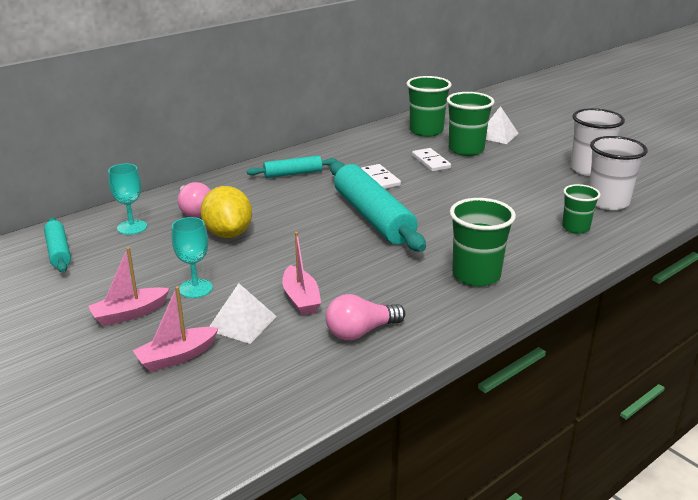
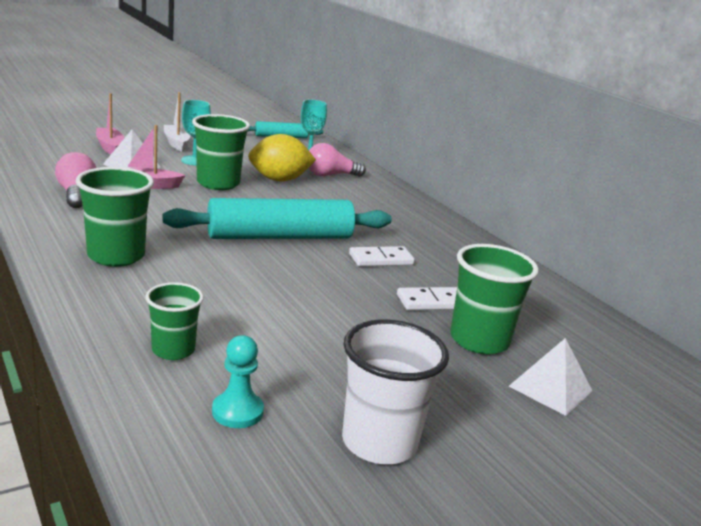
camera: 95 degrees right, 5 degrees down
(129, 314) = (176, 143): pink boat -> white boat
(293, 174) = (406, 221): turquoise rolling pin -> none
(426, 131) = (557, 326): green cup -> green cup (218, 183)
(608, 202) = (237, 411): white cup -> turquoise pawn

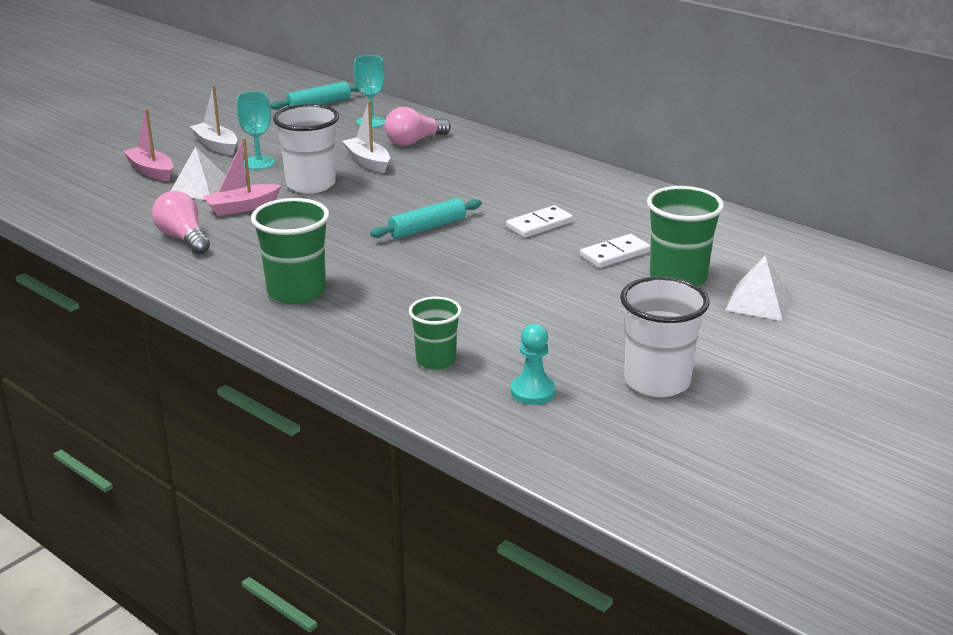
camera: 15 degrees left, 5 degrees up
(218, 183) = (311, 184): green cup -> white cup
(279, 180) = (368, 162): yellow lemon -> white boat
(280, 236) = (427, 227): turquoise rolling pin -> turquoise rolling pin, size x0.52

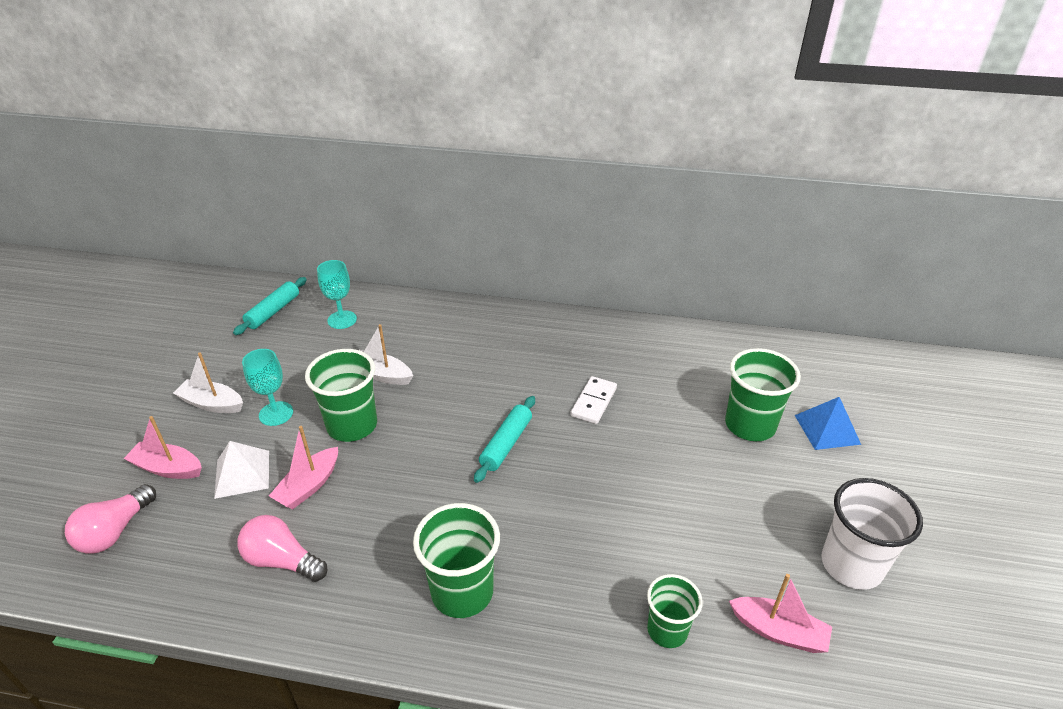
camera: 30 degrees left, 10 degrees up
(311, 184) = (352, 425): white cup -> green cup
(414, 141) = (401, 332): pink light bulb -> pink light bulb (115, 531)
(533, 391) = (779, 631): turquoise pawn -> pink boat
(615, 254) = (681, 415): white domino -> none
(758, 302) = (827, 429): white pyramid -> blue pyramid

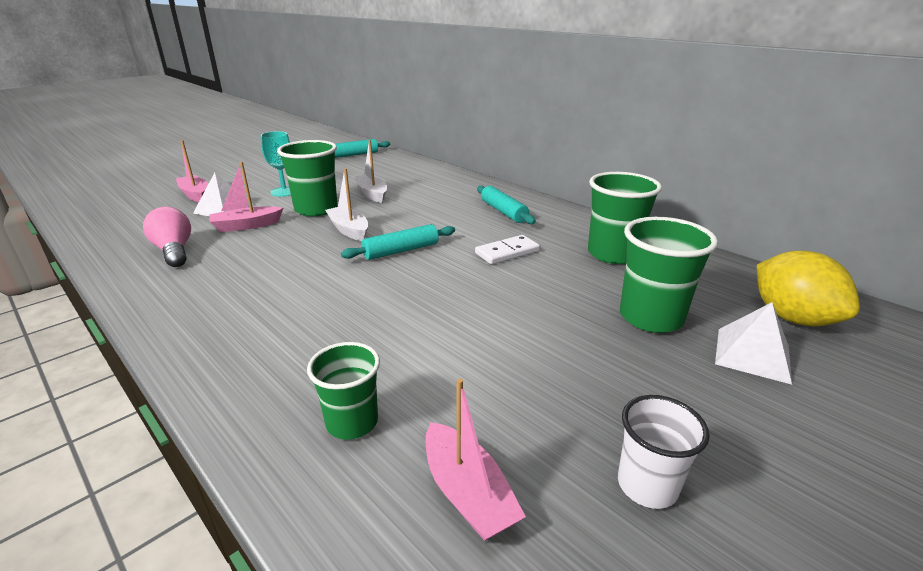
camera: 35 degrees right, 10 degrees down
(115, 531) = (129, 208): pink light bulb -> none
(212, 404) = (260, 178): white boat -> white boat (349, 230)
(342, 320) = (387, 167): turquoise goblet -> none
(462, 592) = (241, 313): green cup -> green cup (613, 254)
(537, 346) = (503, 212): none -> turquoise rolling pin
(824, 381) = (792, 318): none -> yellow lemon
(827, 429) = (752, 354): blue pyramid -> white pyramid
(851, 565) = (647, 485): white cup -> white cup, size x0.63

